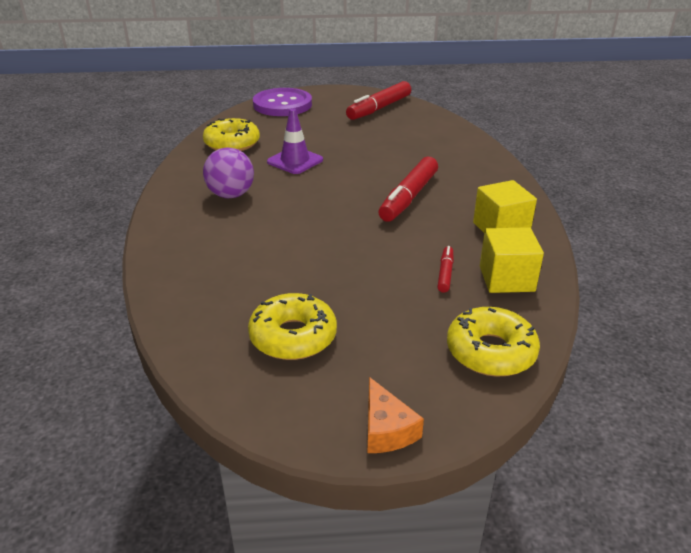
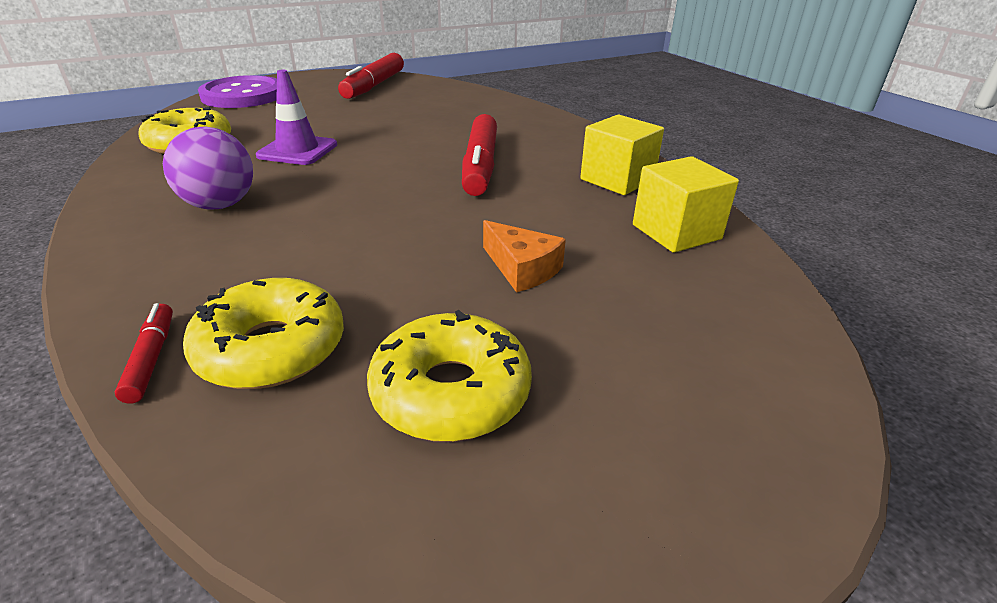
camera: 25 degrees left, 0 degrees up
(386, 429) = (726, 511): orange cheese -> orange cheese (522, 269)
(445, 273) = (599, 242): red marker -> red marker (151, 359)
(490, 351) = (747, 328): yellow donut -> yellow donut (271, 349)

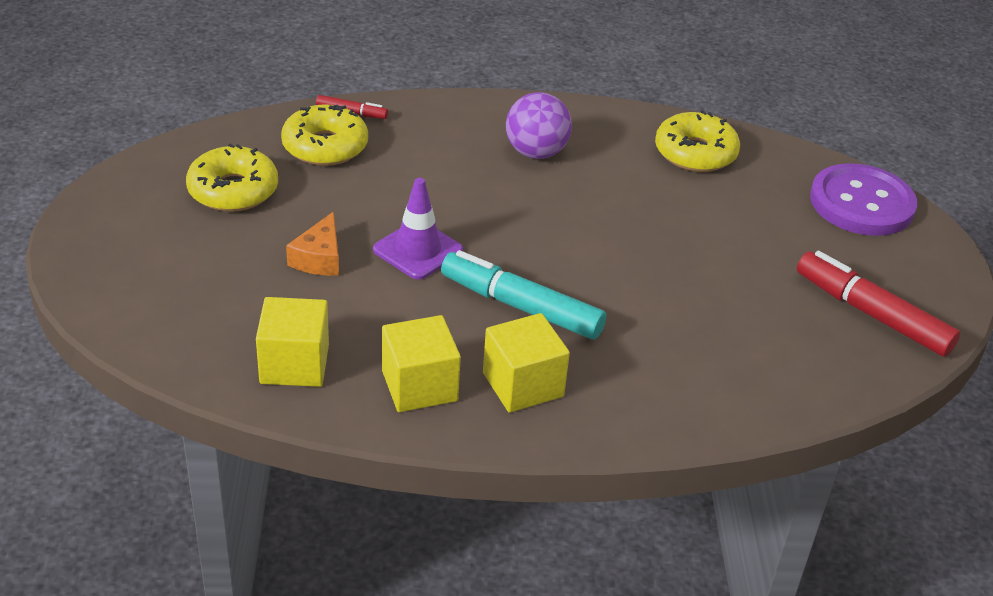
camera: 115 degrees right, 5 degrees up
(297, 150) = (639, 207): purple traffic cone -> purple traffic cone (418, 250)
(480, 166) = (521, 307): red marker -> turquoise marker
(522, 269) = (319, 258): orange cheese -> orange cheese turned 60 degrees counterclockwise
(563, 150) = (523, 384): none -> yellow cube

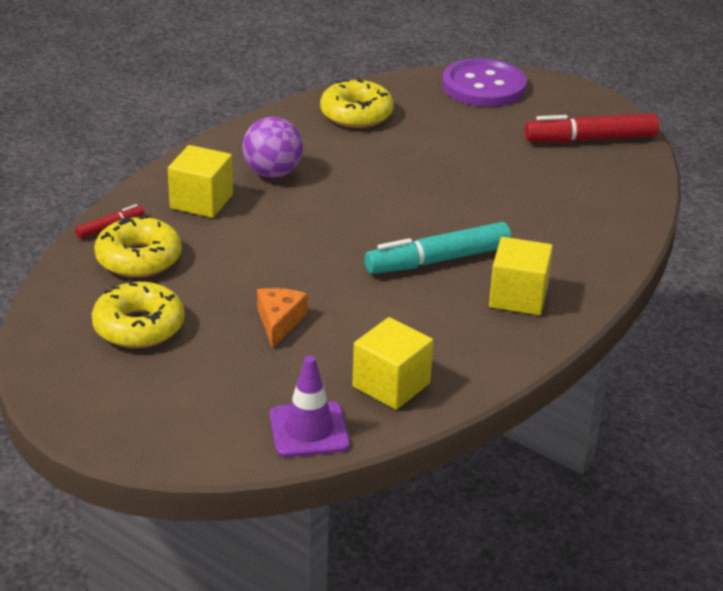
camera: 50 degrees left, 5 degrees down
(319, 258) = (279, 321): orange cheese -> orange cheese turned 135 degrees counterclockwise
(418, 250) = (324, 274): purple traffic cone -> purple traffic cone (309, 430)
(419, 386) = (474, 340): yellow cube -> yellow cube (201, 201)

